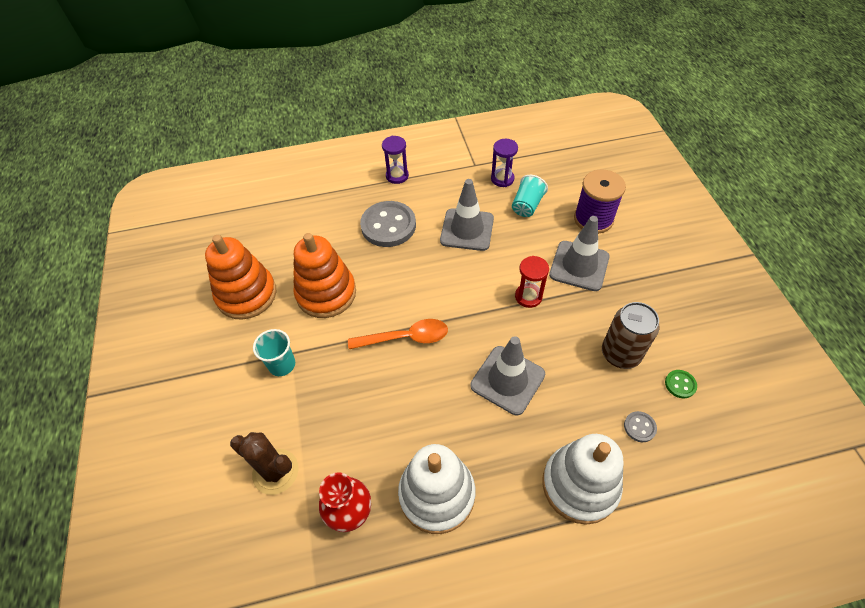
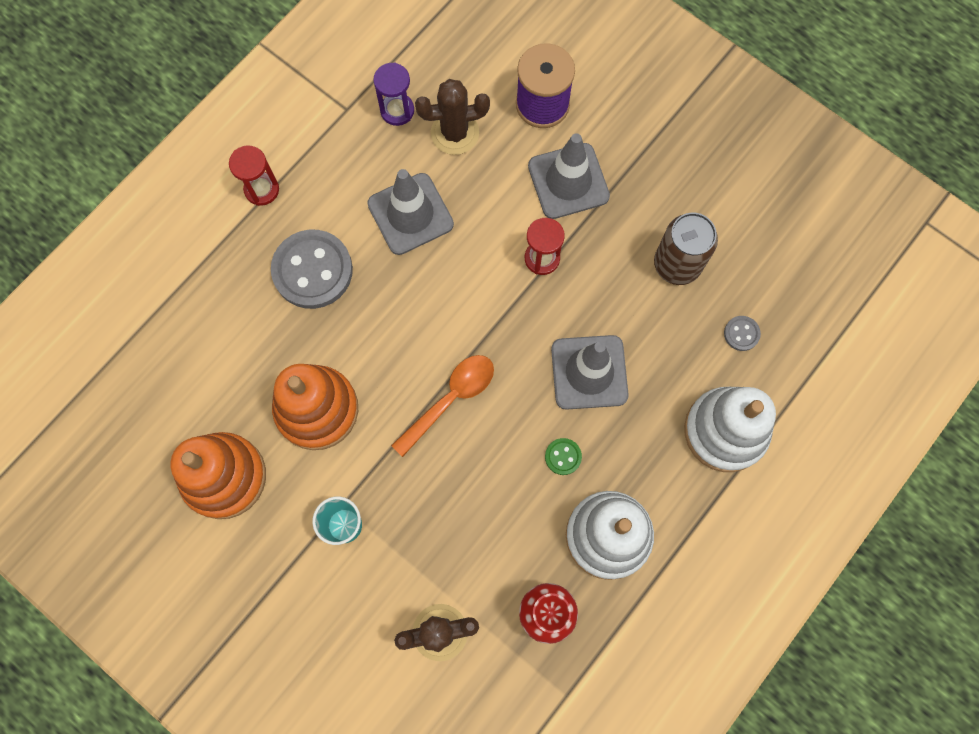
camera: 40 degrees left, 20 degrees up
(397, 176) = (262, 189): purple hourglass -> red hourglass
(527, 206) = (455, 133): turquoise cup -> brown cactus
(680, 384) = (751, 260): green button -> green button (563, 457)

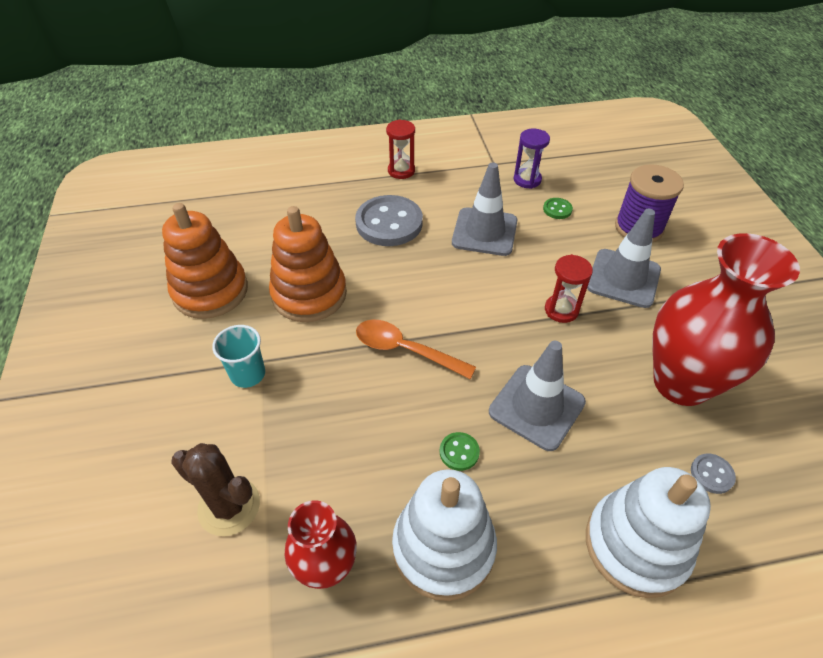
camera: 40 degrees right, 25 degrees down
(450, 400) = (406, 350): orange spoon -> orange spoon turned 150 degrees counterclockwise
(455, 133) = (557, 209): brown cactus -> green button
(677, 264) = (681, 383): brown can -> red vase

